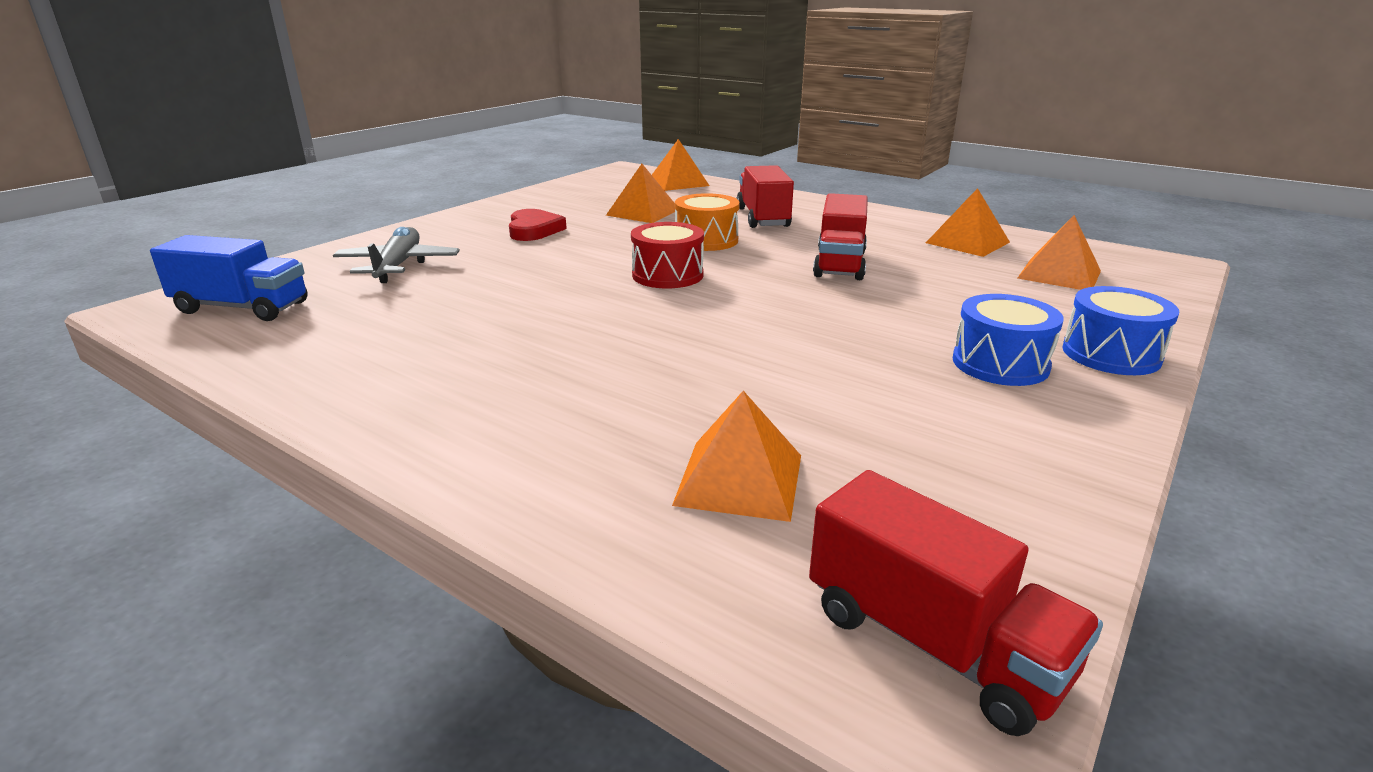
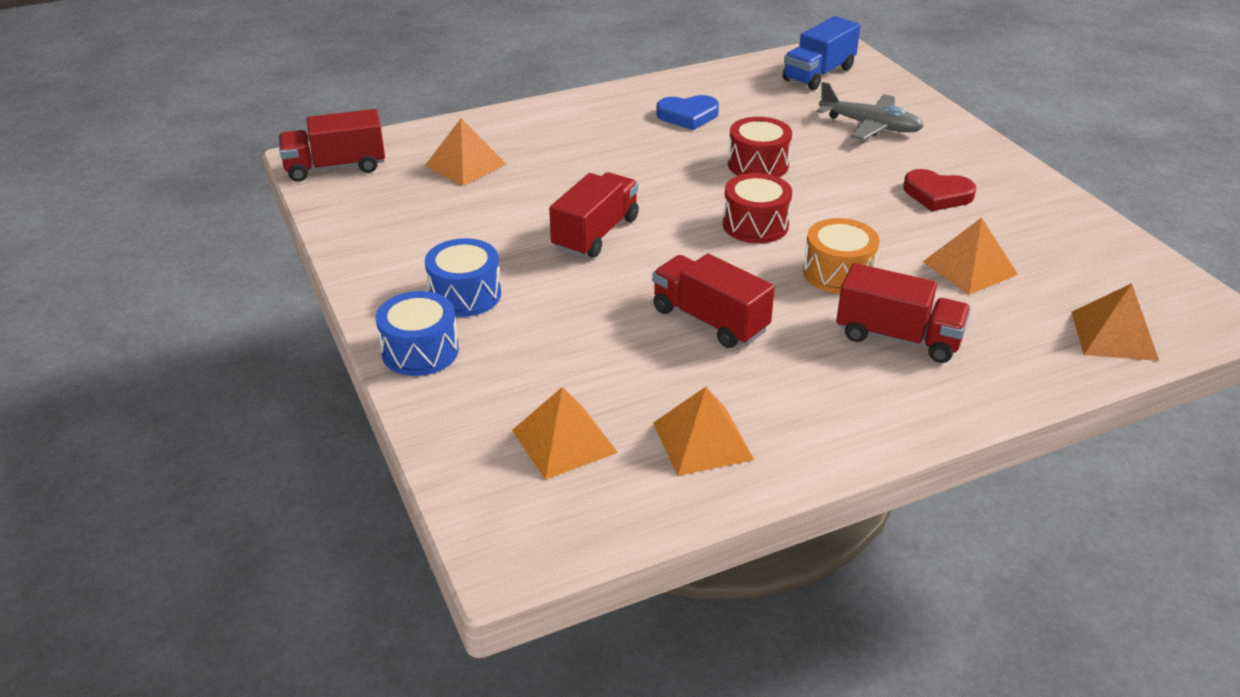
camera: 120 degrees right, 10 degrees up
(424, 355) = (688, 116): none -> blue heart
(538, 295) = (758, 165): none -> red drum
(785, 334) = (595, 234): none -> red truck

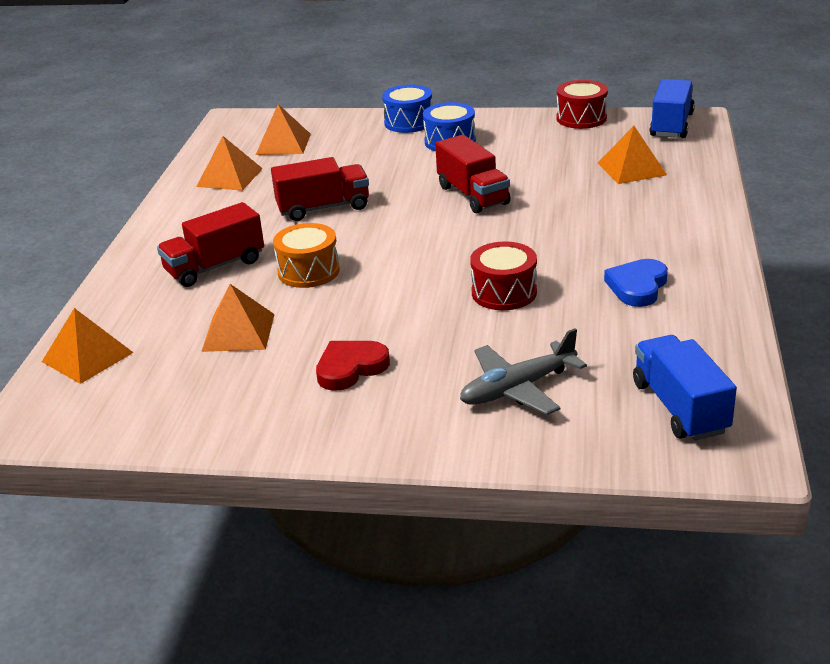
camera: 125 degrees right, 5 degrees down
(335, 167) = (671, 125): red truck -> blue truck
(755, 225) = (411, 259): red drum -> red drum (581, 118)

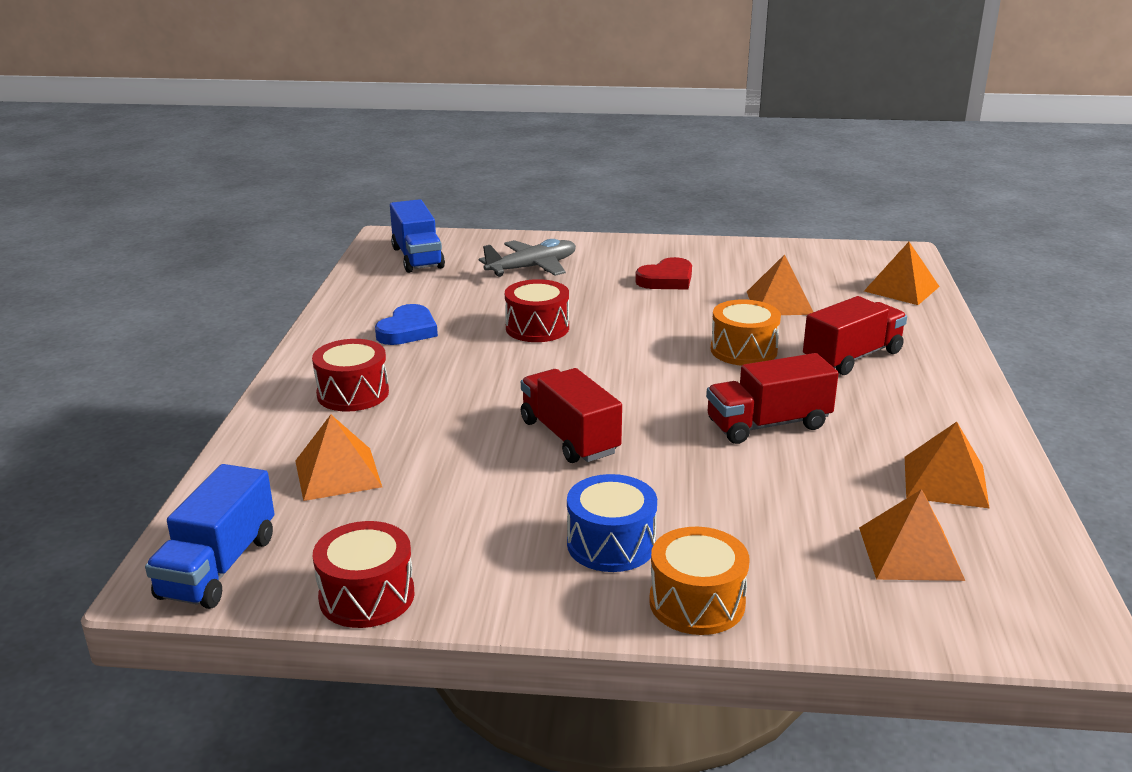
camera: 175 degrees right, 5 degrees down
(408, 122) = (697, 602): blue drum -> orange drum
(654, 222) = (353, 393): none -> red drum

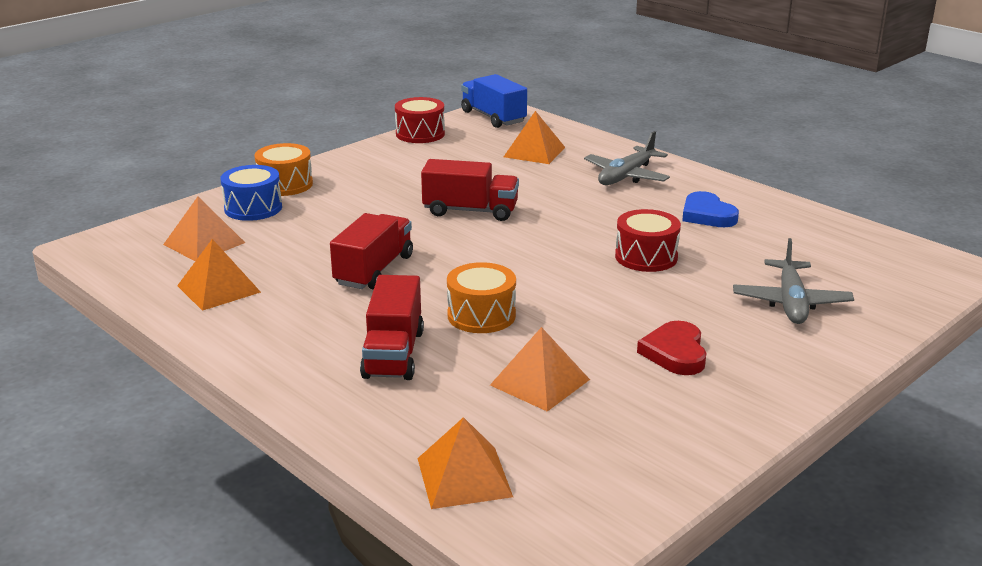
camera: 130 degrees right, 0 degrees up
(353, 393) = (626, 176): red drum -> grey plane
(417, 257) = (879, 263): blue truck -> none
(611, 544) = (358, 184): blue drum -> blue drum (253, 208)

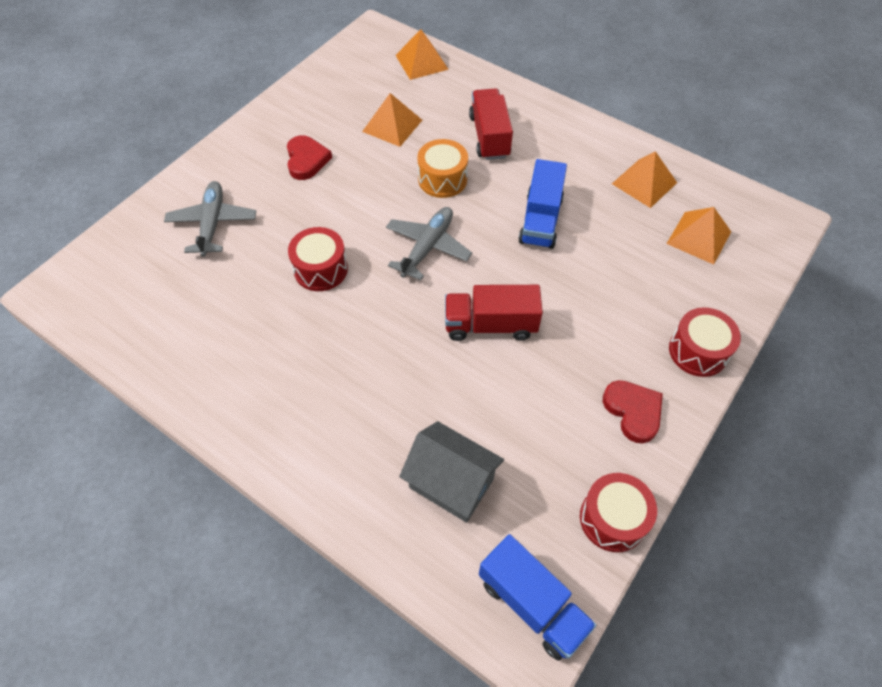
camera: 170 degrees right, 30 degrees up
(253, 208) = (697, 299): blue drum -> none
(285, 184) = (698, 351): orange drum -> red drum
(370, 165) = (633, 411): none -> red heart
(374, 270) = (540, 220): red truck -> blue truck
(534, 152) = (451, 483): orange pyramid -> grey house
(626, 176) = (336, 430): grey plane -> grey plane (428, 247)
(707, 215) = (256, 352): blue heart -> none

